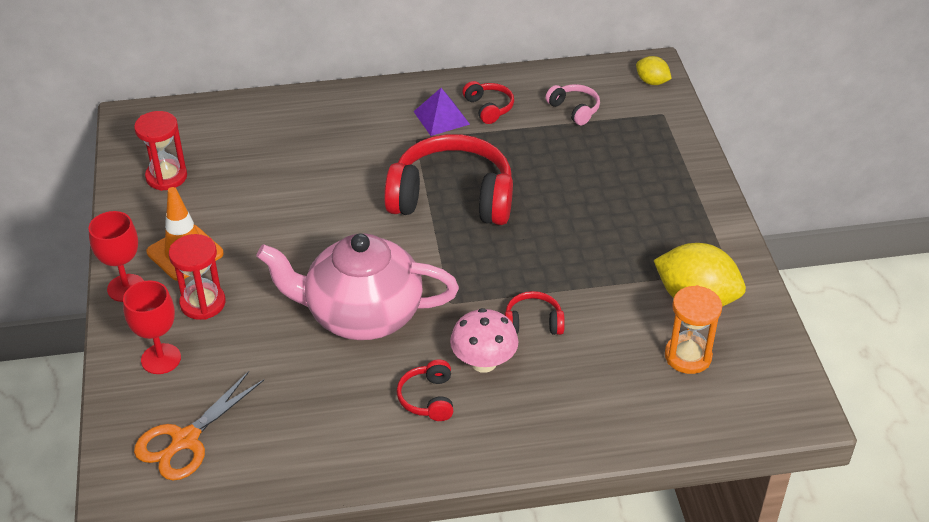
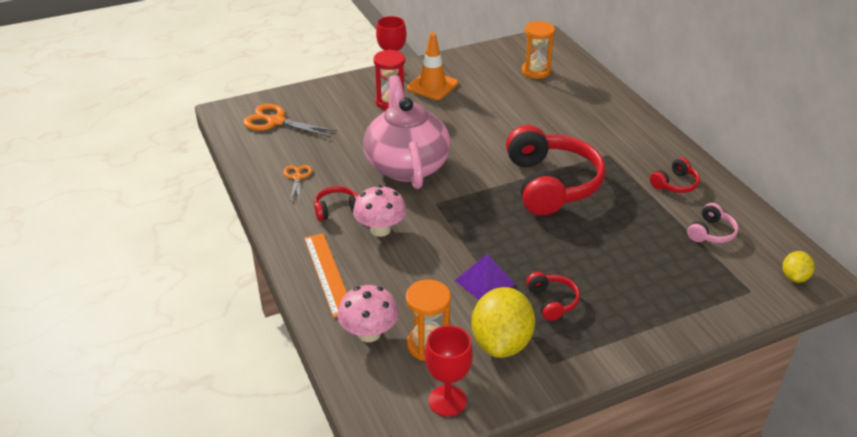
camera: 75 degrees right, 5 degrees down
(161, 359) = (338, 98): red goblet -> red goblet (447, 401)
(166, 177) = (499, 63): red hourglass -> none
(207, 149) = (536, 71): none -> orange hourglass
(340, 431) = (297, 177): none -> orange scissors
(441, 117) = (643, 162): purple pyramid -> purple pyramid (485, 282)
(533, 323) = (431, 248): red headphones -> red headphones (552, 301)
(550, 425) = (328, 273): none -> orange ruler
(660, 402) = (369, 333): none -> pink mushroom

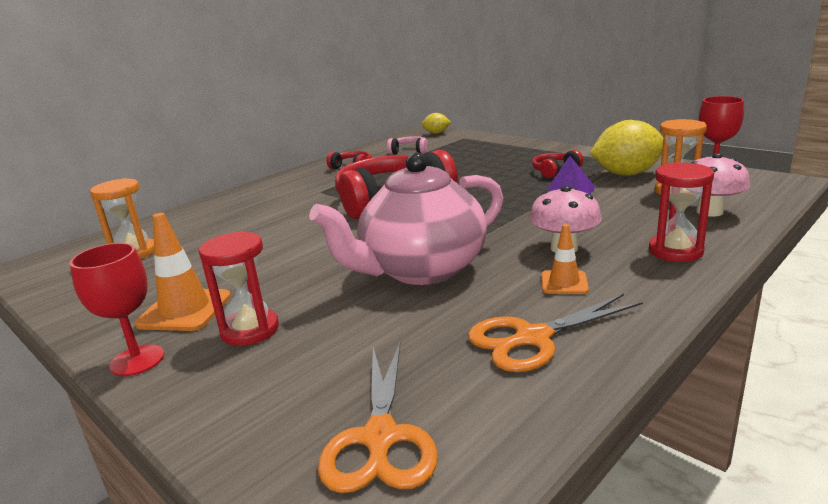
camera: 110 degrees left, 15 degrees down
(297, 177) = (532, 338): orange scissors -> orange scissors, size x1.74
(328, 273) = (675, 251): orange ruler -> red hourglass
(337, 209) = (564, 283): red headphones -> orange traffic cone

